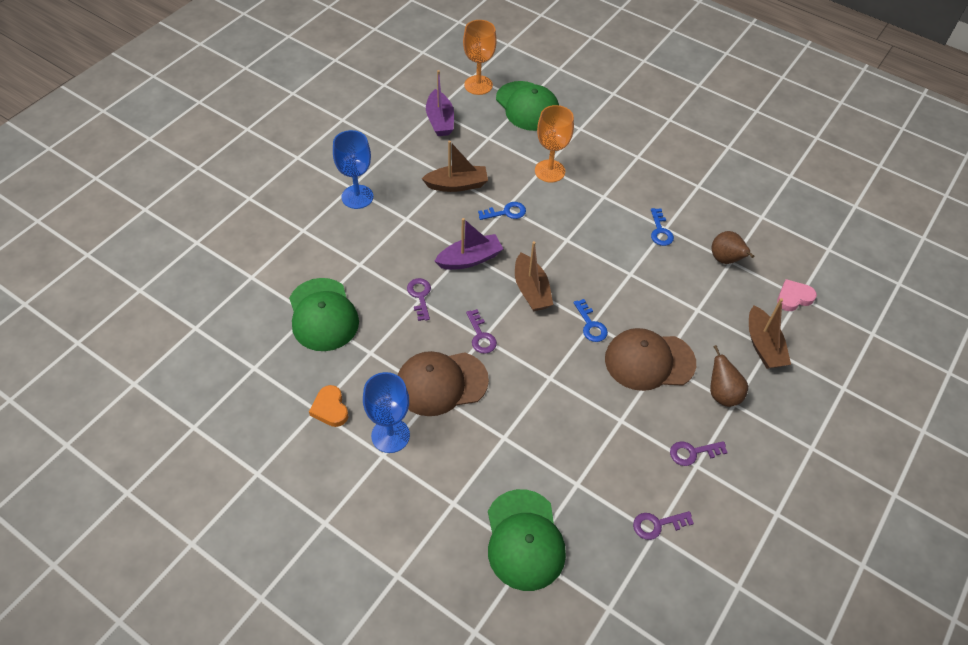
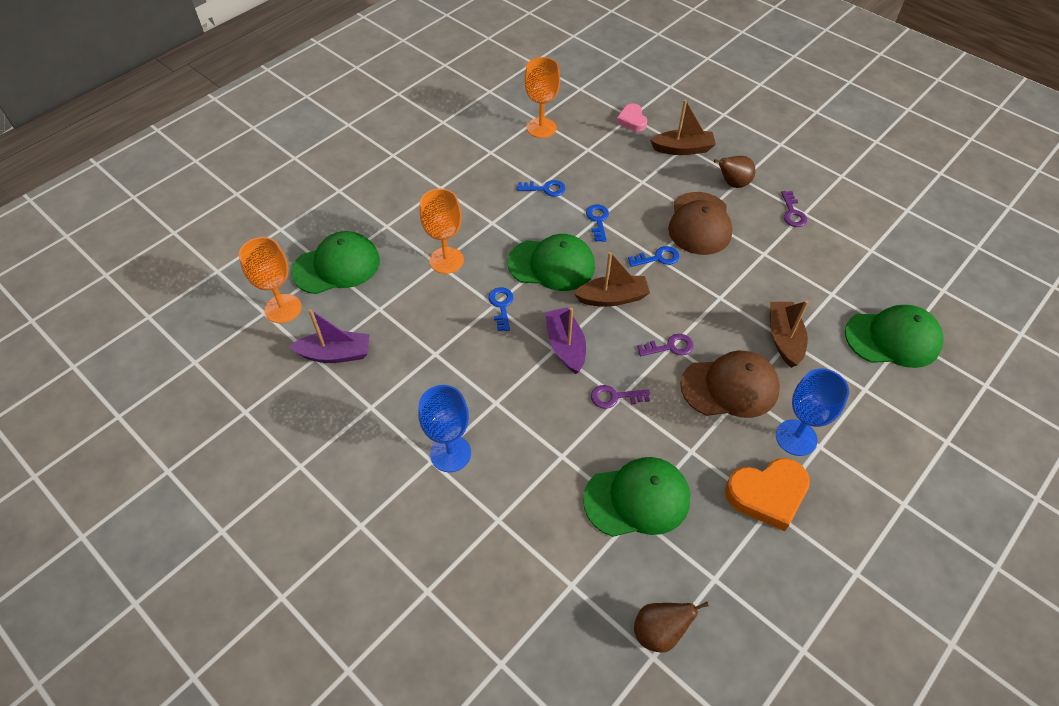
camera: 80 degrees left, 0 degrees up
(330, 408) = (767, 494): orange heart -> orange heart, size x1.67
(441, 383) = (730, 387): brown cap -> brown cap turned 90 degrees counterclockwise
(457, 185) = (450, 347): brown boat -> brown boat (784, 339)
(562, 243) = (551, 264): none -> green cap
(629, 274) = (598, 220): none -> blue key
(657, 524) = (863, 247): purple key -> none
(725, 260) = (586, 152): brown pear -> brown pear (659, 632)
(749, 221) = (541, 128): none -> orange goblet

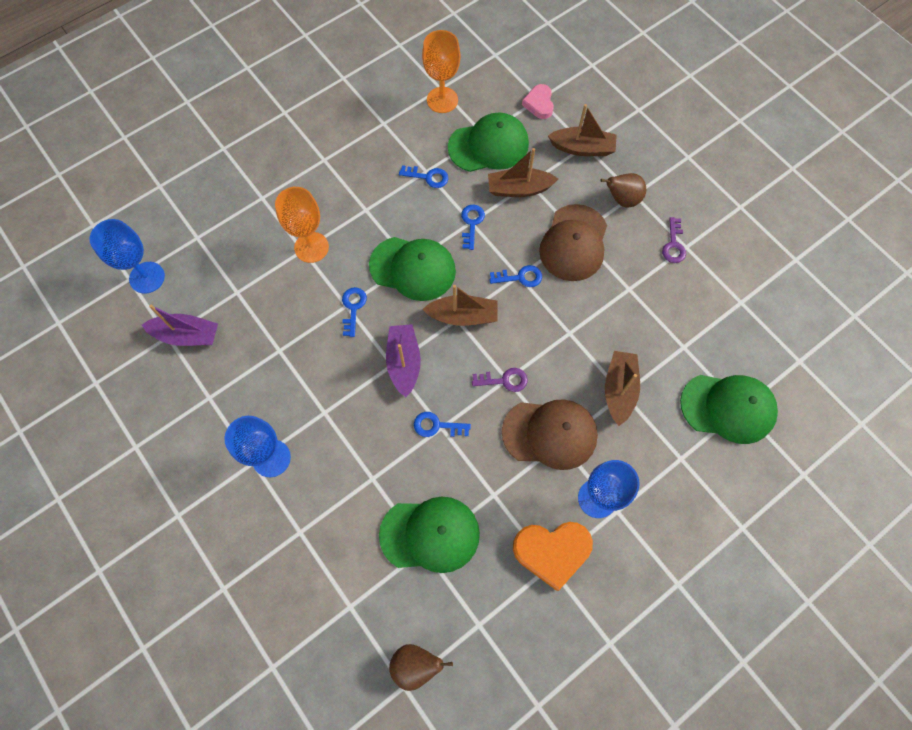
camera: 10 degrees right, 15 degrees up
(283, 308) = (147, 277): orange goblet -> blue goblet
(336, 266) = (205, 237): green cap -> green cap (488, 145)
(614, 397) = (437, 426): purple key -> blue key
(634, 187) = (519, 189): none -> brown boat

